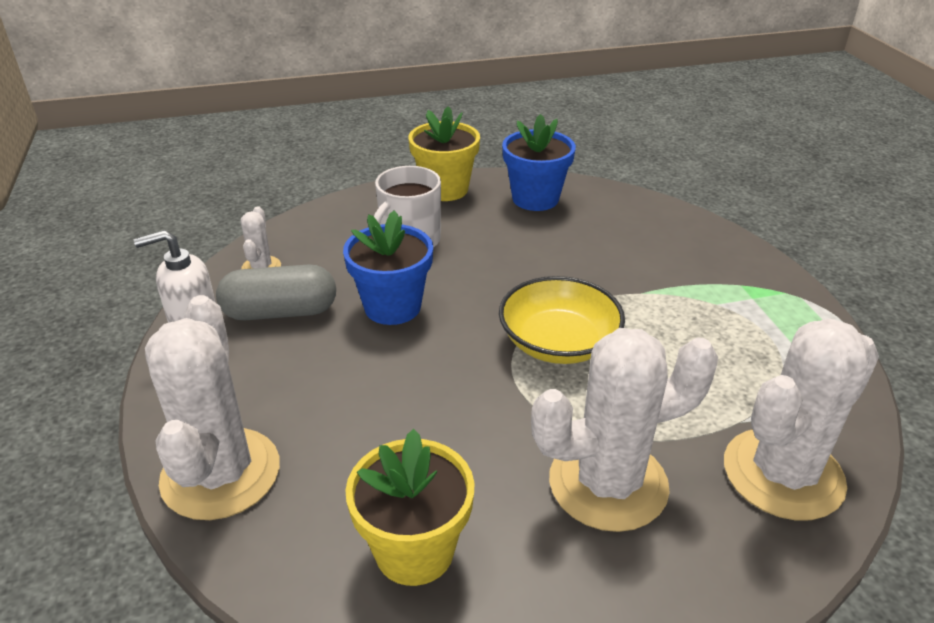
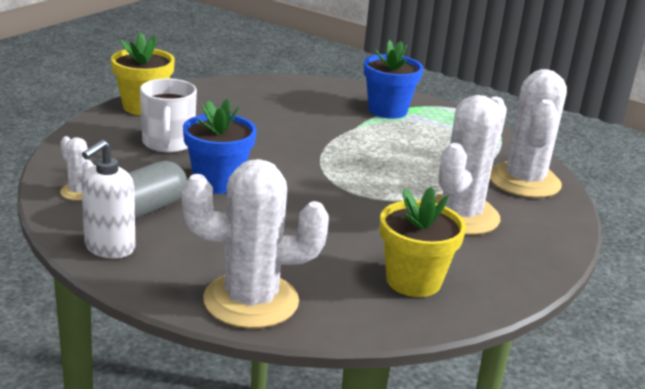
camera: 45 degrees left, 10 degrees down
(221, 473) = (251, 301): white cactus -> white cactus turned 45 degrees counterclockwise
(535, 199) = (217, 96): blue flower pot -> blue flower pot (387, 110)
(558, 342) = (346, 166): yellow bowl -> none

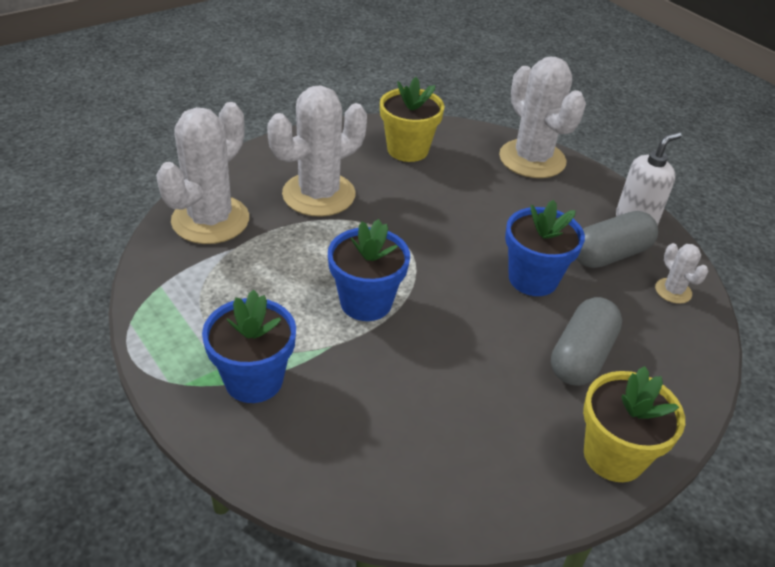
camera: 160 degrees left, 15 degrees up
(168, 143) = (581, 356): white mug -> grey capsule
(251, 301) = (532, 159): white cactus -> white cactus turned 45 degrees clockwise
(349, 150) = (366, 302): none -> blue flower pot

